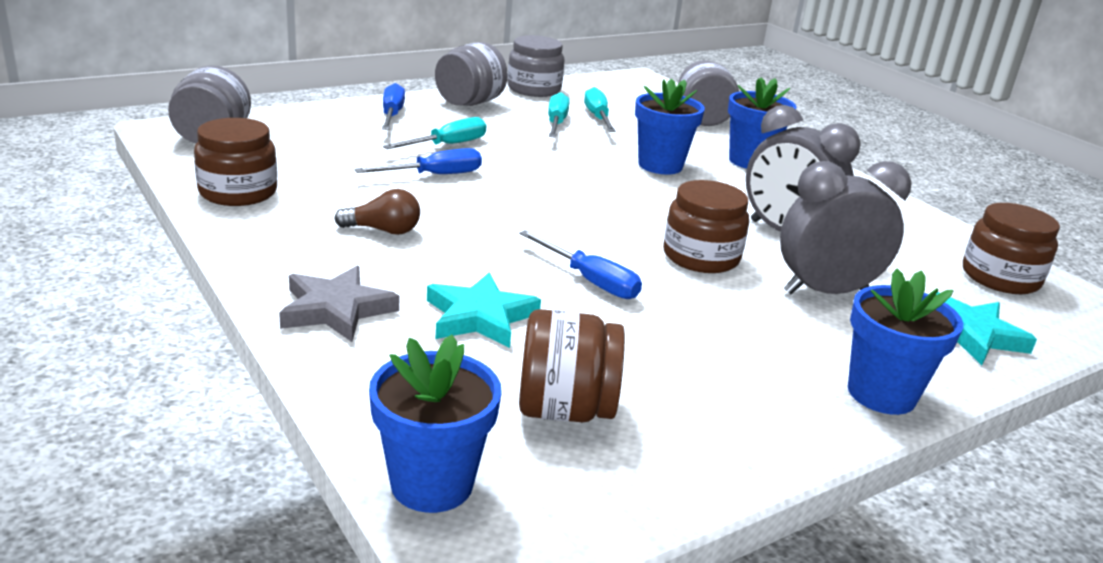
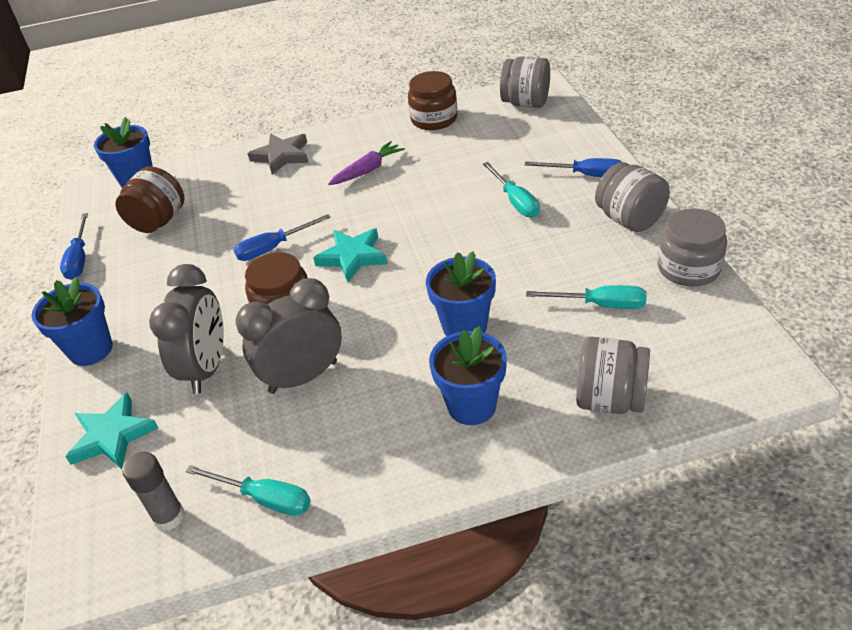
camera: 115 degrees right, 15 degrees up
(383, 230) = (367, 170): brown light bulb -> purple carrot
(435, 175) = (453, 193): blue screwdriver -> blue screwdriver (79, 259)
(480, 317) = (253, 201): turquoise star -> turquoise star (352, 257)
(556, 123) = (578, 271): turquoise screwdriver -> turquoise screwdriver (264, 498)
(1000, 277) = (169, 517): brown jar -> grey glue stick

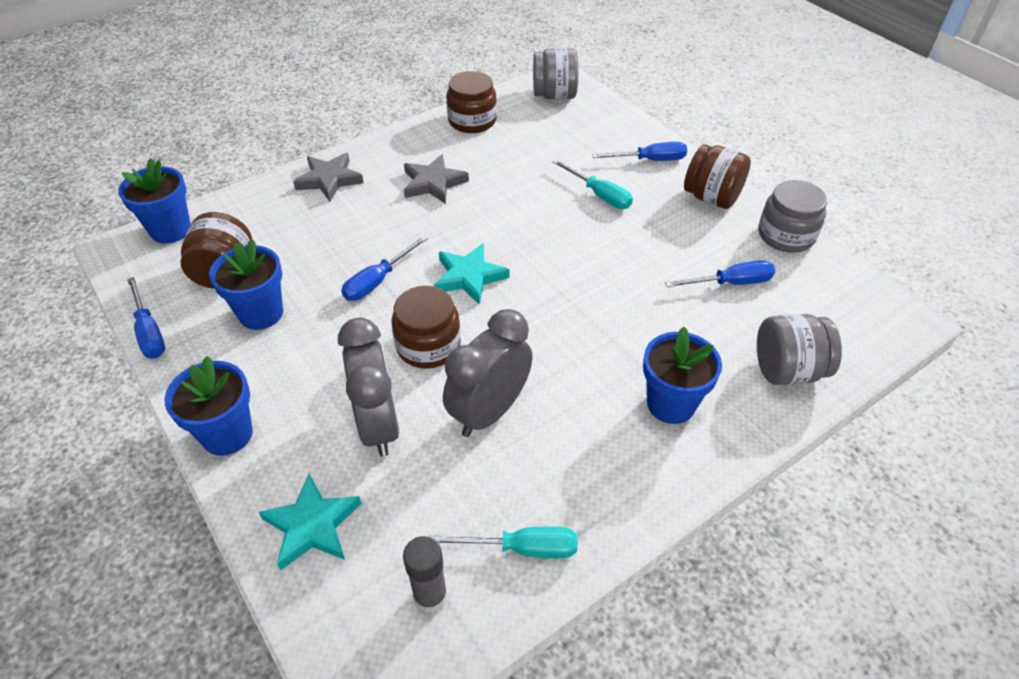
camera: 25 degrees left, 5 degrees up
(367, 170) = (433, 183): purple carrot -> grey star
(464, 326) = (620, 327): blue flower pot -> blue flower pot (261, 313)
(600, 305) = (731, 283): turquoise screwdriver -> blue screwdriver
(629, 219) = (711, 198): grey jar -> brown jar

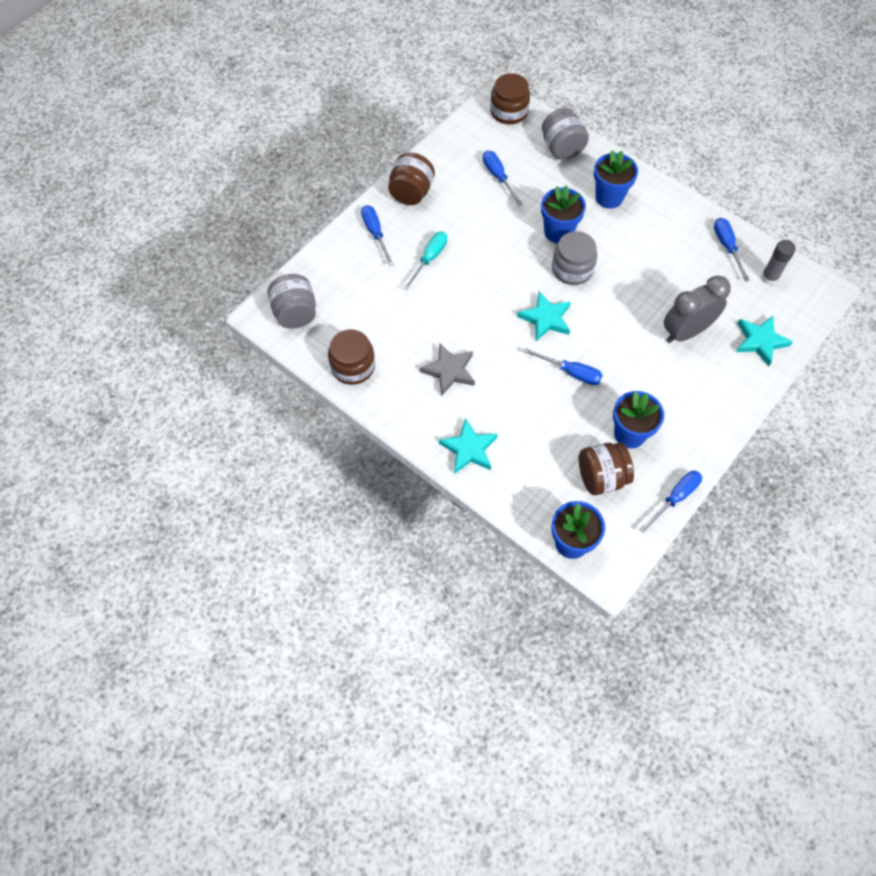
camera: 105 degrees left, 15 degrees up
(227, 434) = (728, 408): blue flower pot -> blue flower pot (558, 232)
(329, 180) = (469, 449): grey star -> turquoise star
(428, 345) = (616, 324): brown jar -> brown jar (509, 112)
(489, 412) = (652, 280): grey clock -> none
(522, 548) = (727, 247): turquoise screwdriver -> blue screwdriver
(786, 235) = (440, 151): grey jar -> grey jar (572, 269)

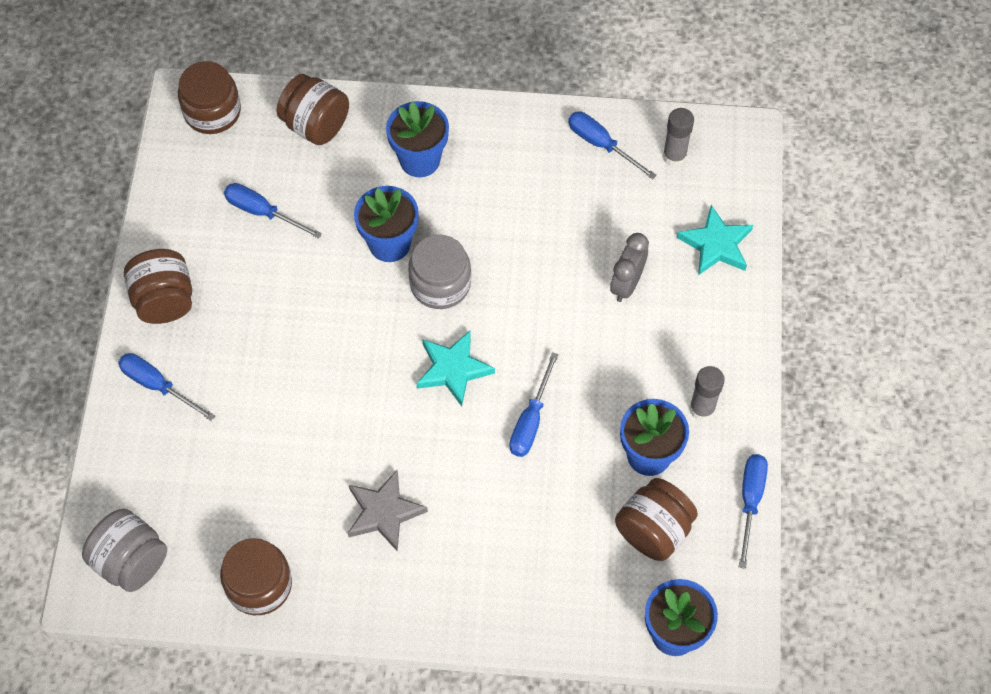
camera: 35 degrees left, 0 degrees up
(429, 259) = (253, 378): turquoise screwdriver -> none
(469, 449) = (478, 597): turquoise star -> none
(562, 148) = (315, 125): grey jar -> brown jar
(571, 372) = (530, 421): blue screwdriver -> blue screwdriver turned 120 degrees clockwise
(682, 428) = (702, 409): none -> grey glue stick
(686, 332) = (626, 284): grey clock -> grey clock, size x0.65

